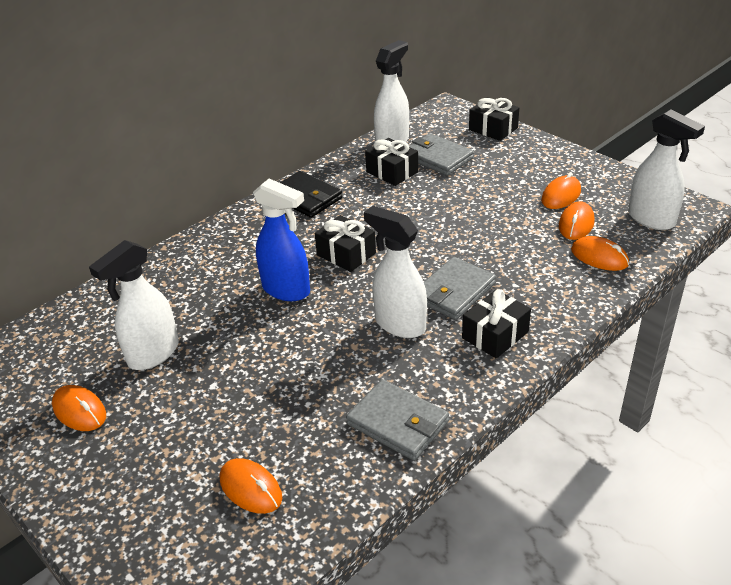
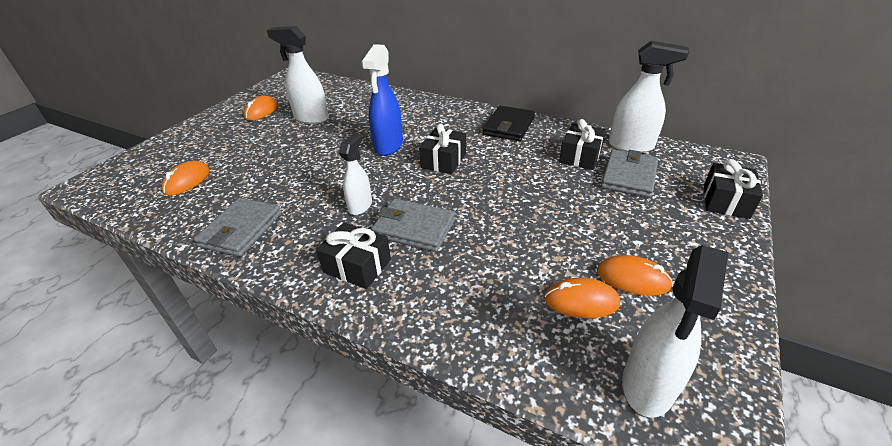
camera: 70 degrees right, 0 degrees up
(399, 324) = (360, 206): white spray bottle -> white spray bottle, size x0.64
(599, 257) = (523, 333): orange mouse -> none

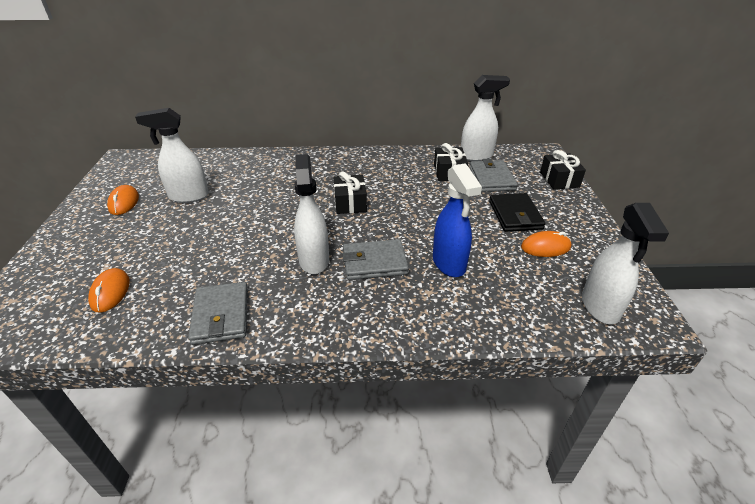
camera: 30 degrees left, 0 degrees up
(357, 266) = (356, 306): black gift -> none
(360, 206) = (314, 260): white spray bottle -> white spray bottle, size x1.57
(388, 146) = (291, 203): blue spray bottle -> blue spray bottle (449, 264)
(508, 126) = (378, 161): black wallet -> black wallet (515, 215)
(581, 301) = (528, 272): orange mouse -> none

